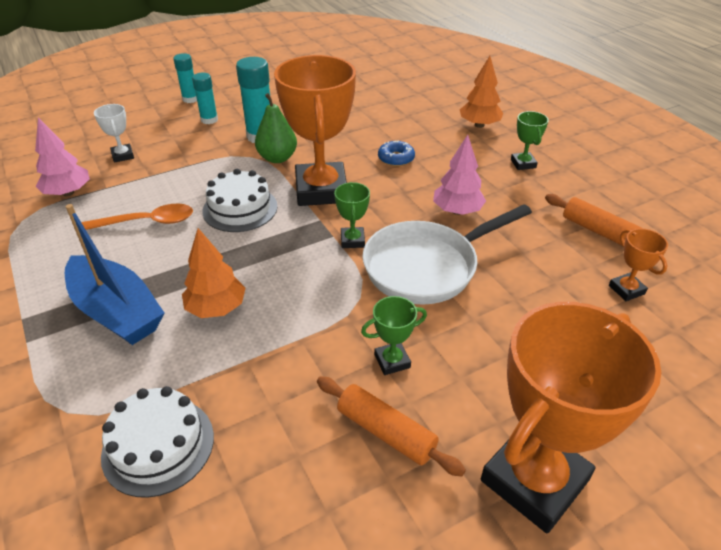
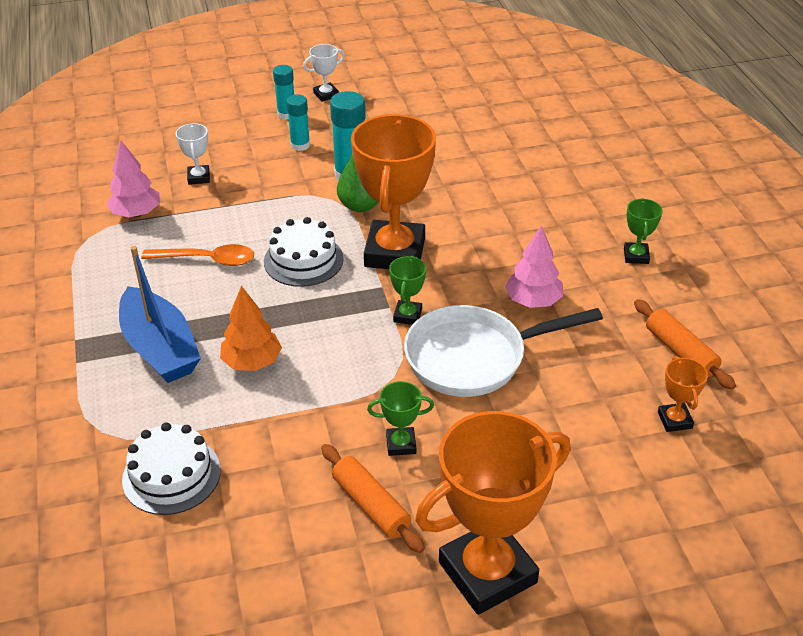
camera: 15 degrees right, 0 degrees up
(220, 82) = (326, 95): none -> white trophy
(396, 158) = (491, 226): blue donut -> none
(479, 125) = (608, 197): orange tree -> none

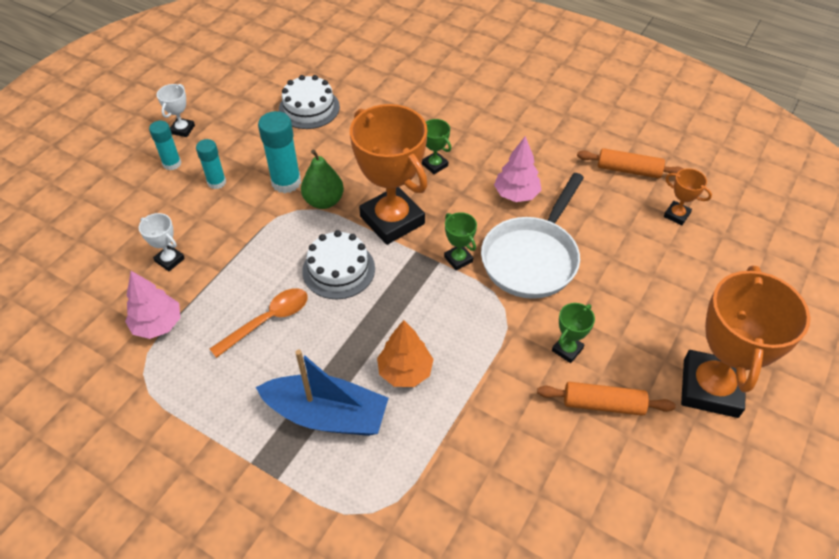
camera: 45 degrees left, 10 degrees up
(171, 475) = (463, 497): white cake -> white cake (309, 108)
(636, 256) = (532, 124): green trophy -> green trophy (435, 165)

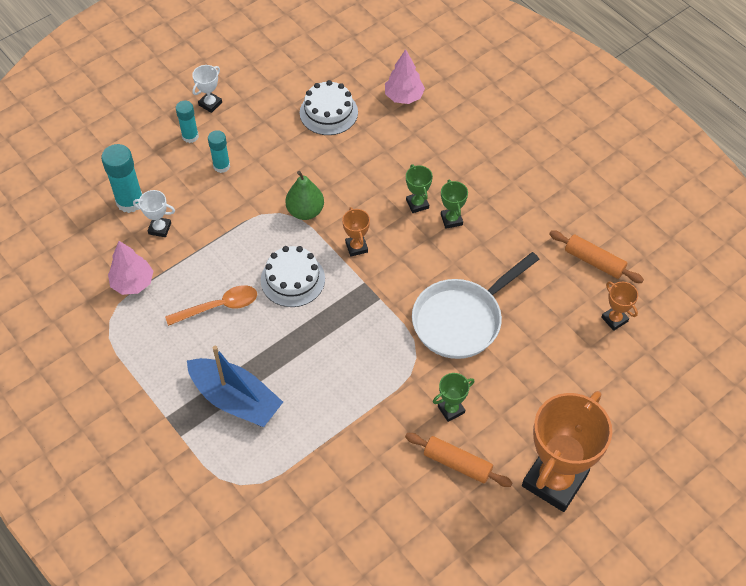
camera: 20 degrees right, 5 degrees up
(170, 260) = (159, 228): white trophy -> white trophy turned 45 degrees counterclockwise
(286, 182) = (280, 183): turquoise glue stick -> turquoise glue stick (130, 201)
(392, 220) = (356, 247): orange trophy -> orange trophy, size x0.43
(405, 371) = (310, 384): orange tree -> none
(458, 259) = (397, 301): green trophy -> green trophy (451, 220)
(516, 194) = (477, 255): pink tree -> pink tree (404, 97)

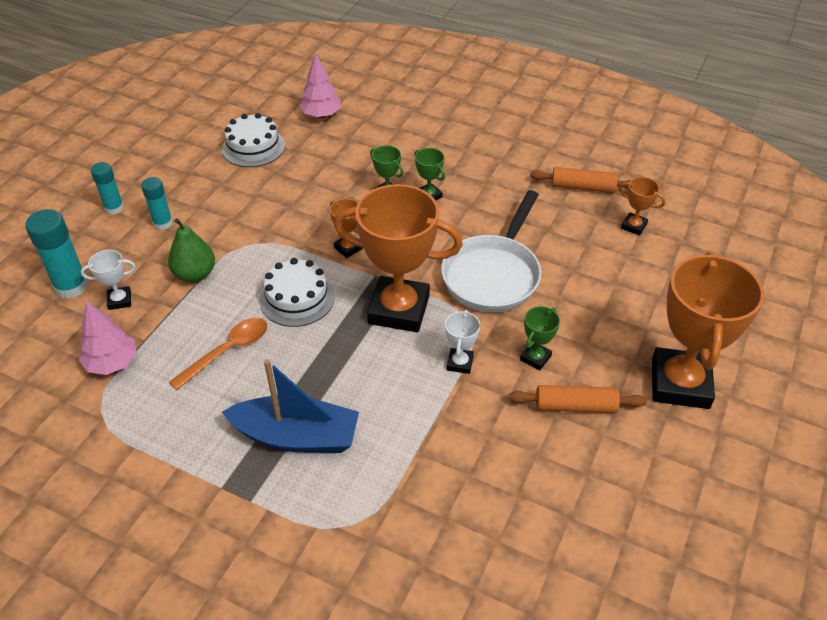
camera: 25 degrees left, 10 degrees down
(210, 104) = (122, 175): white trophy -> white trophy (460, 363)
(305, 211) = (276, 234): green pear -> green pear (195, 274)
(367, 322) = (399, 309): none -> orange trophy

